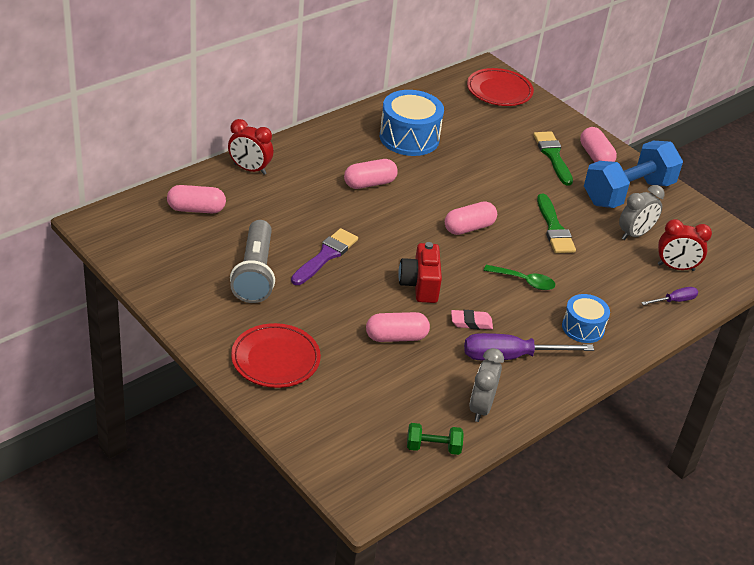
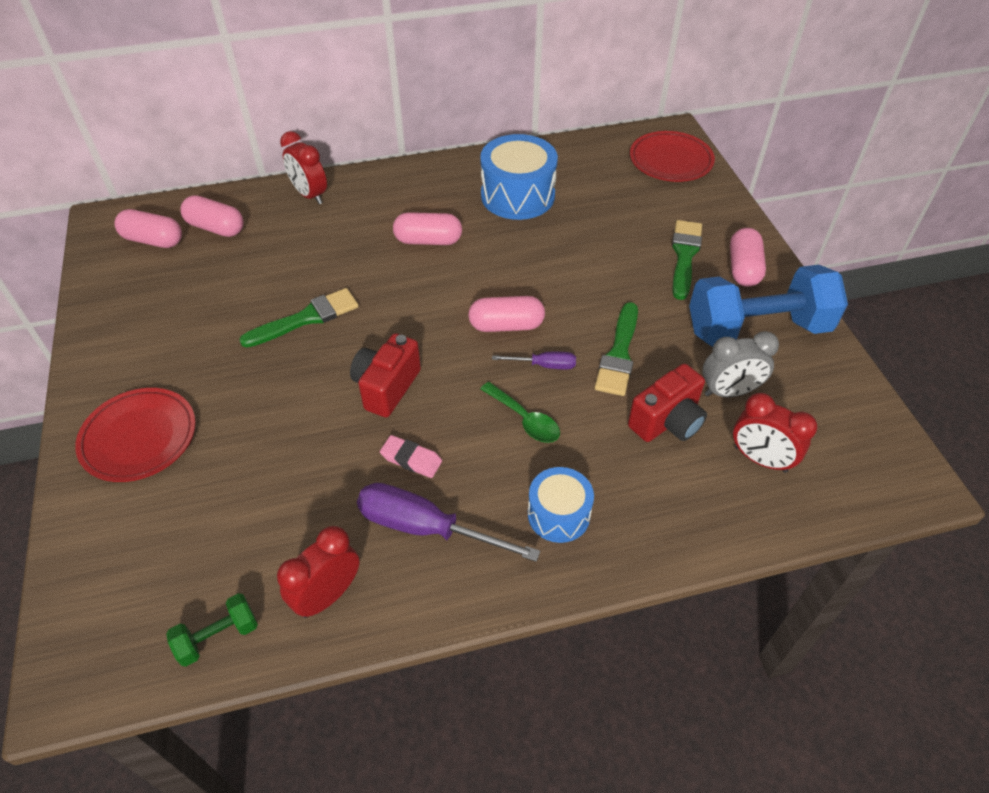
camera: 30 degrees right, 10 degrees up
(255, 274) = (211, 320): grey flashlight -> none
(325, 256) = (306, 318): purple brush -> green brush
(396, 337) = (302, 451): pink capsule -> pink capsule (153, 240)
(433, 447) = (218, 637): green dumbbell -> green dumbbell turned 60 degrees counterclockwise
(481, 407) = (328, 595): grey clock -> red clock
(610, 260) = (667, 421): none -> red camera
(674, 301) = (725, 512): purple screwdriver -> purple screwdriver (544, 365)

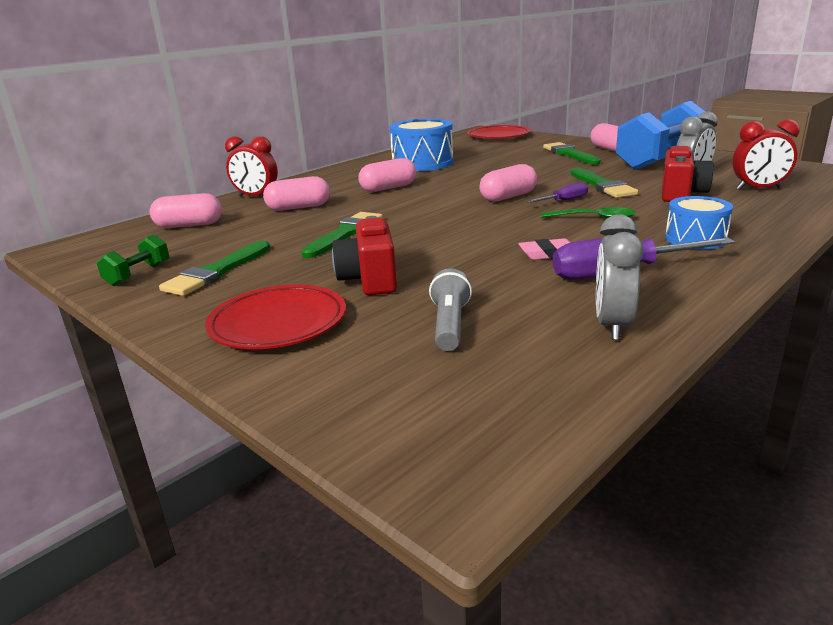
camera: 30 degrees left, 25 degrees down
(153, 240) = (131, 244): pink capsule -> pink capsule (299, 207)
(167, 330) = (216, 272): none -> green brush
(218, 637) = (562, 383): green dumbbell -> green dumbbell (138, 274)
(231, 516) = (449, 325): none -> grey flashlight
(328, 595) = (612, 325): red clock -> grey clock
(386, 387) = (469, 237): red camera -> red camera (369, 280)

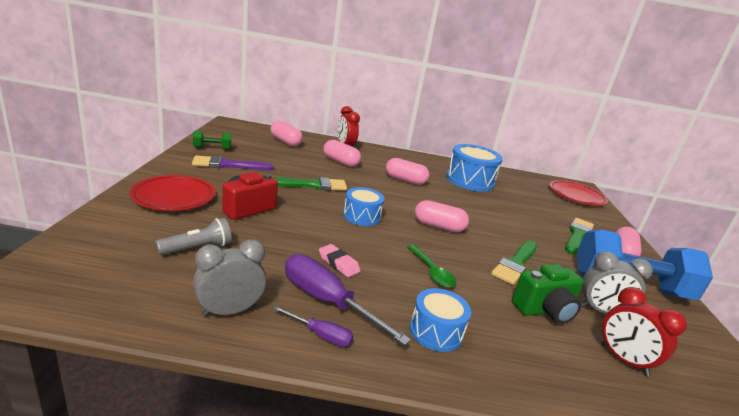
camera: 45 degrees right, 0 degrees up
(216, 272) = (228, 165): green brush -> purple brush
(453, 224) = (361, 216): none -> blue drum
(564, 201) = (457, 251): purple screwdriver -> purple screwdriver (320, 335)
(681, 194) = (544, 310): red camera -> green camera

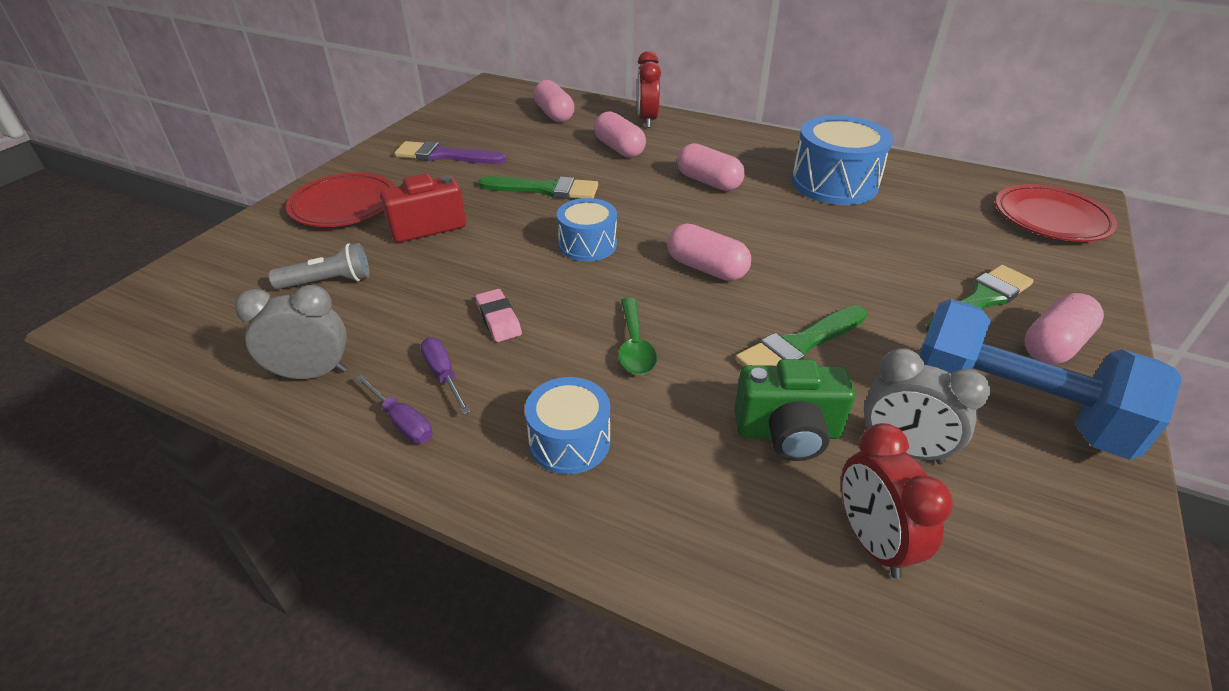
camera: 25 degrees right, 15 degrees up
(212, 148) = (440, 128): green dumbbell -> none
(327, 301) = (443, 375): purple screwdriver -> purple screwdriver, size x0.52

